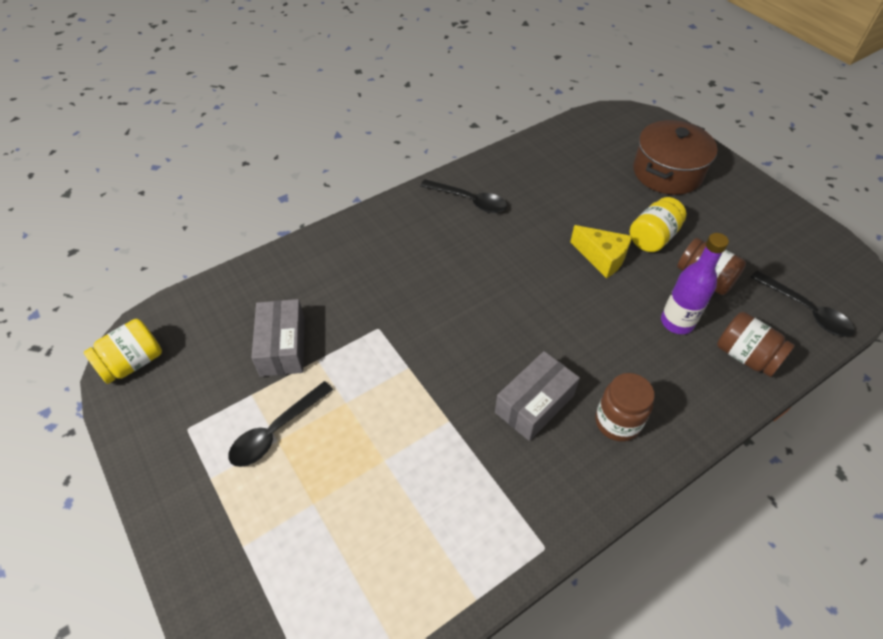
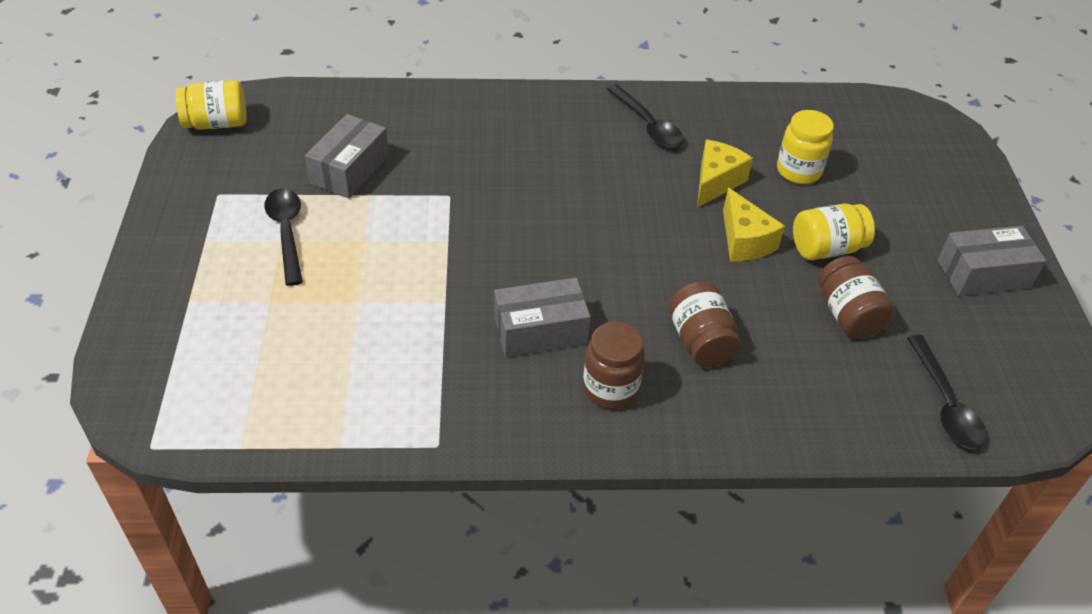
camera: 30 degrees right, 5 degrees down
(276, 431) = (286, 232): black spoon -> black spoon turned 90 degrees clockwise
(548, 223) = (716, 182): none -> yellow cheese
(590, 189) = (798, 171): none -> yellow jar
(667, 172) = (915, 194): brown pot -> none
(677, 322) = (770, 338): purple bottle -> none
(745, 356) = (819, 407): brown jar -> brown jar (700, 341)
(748, 209) = (983, 274): none -> grey box

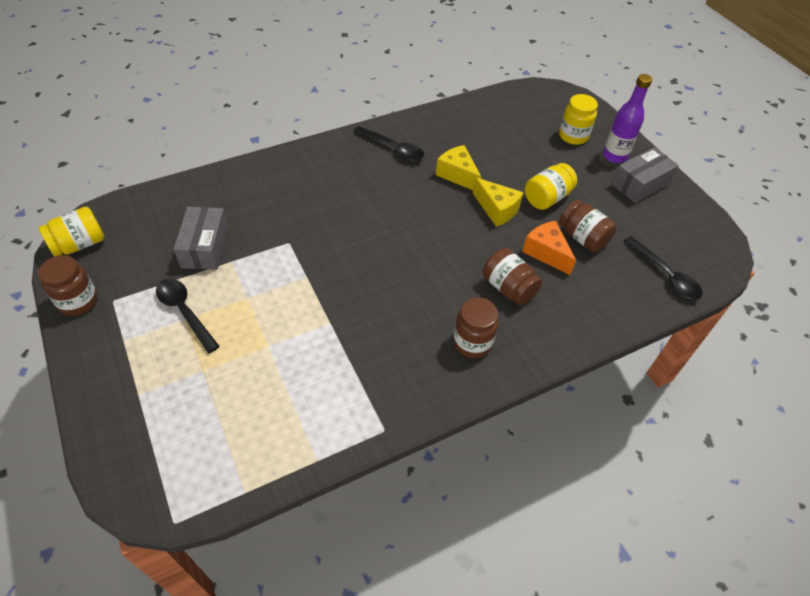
camera: 25 degrees left, 5 degrees up
(182, 183) = (78, 301): none -> brown jar
(540, 331) = (405, 319): grey box -> none
(716, 182) = (457, 175): yellow cheese -> yellow cheese turned 45 degrees counterclockwise
(781, 316) = (546, 253): none -> orange cheese
(798, 171) = (502, 151): yellow jar -> yellow jar (573, 136)
(967, 225) = (615, 156): none -> purple bottle

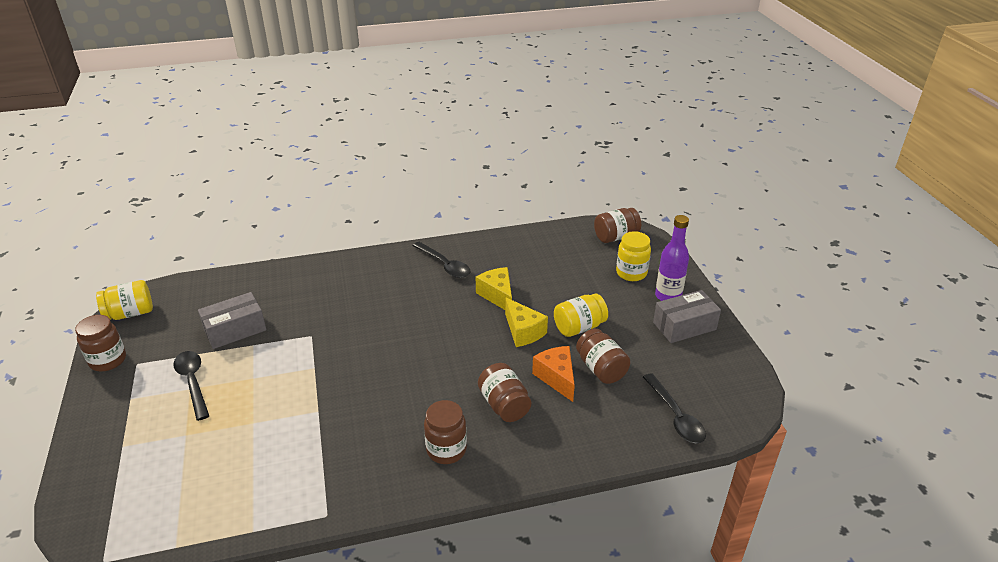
camera: 15 degrees right, 15 degrees down
(205, 247) = (235, 330): grey box -> grey box turned 45 degrees clockwise
(545, 100) = (615, 237): none -> brown jar

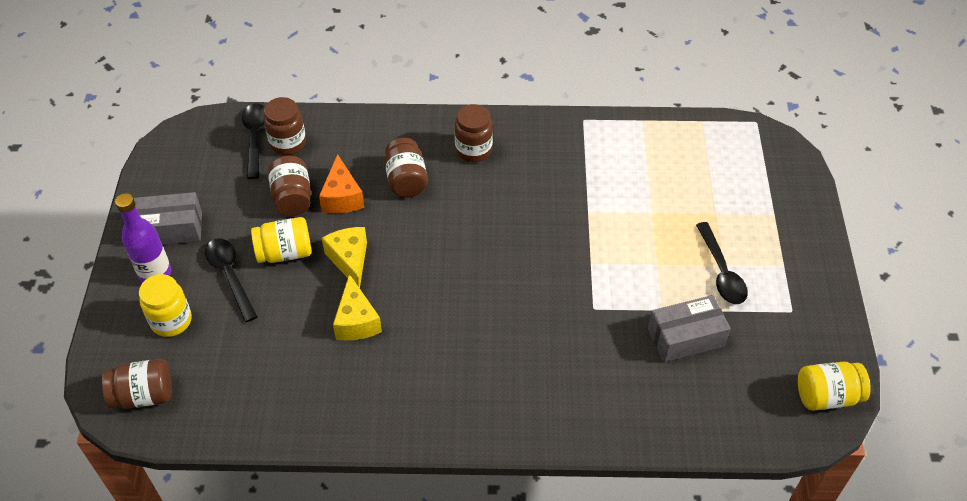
camera: 165 degrees left, 15 degrees up
(108, 360) = (827, 323): brown jar -> brown jar (288, 143)
(445, 265) = (405, 393): black spoon -> black spoon (230, 276)

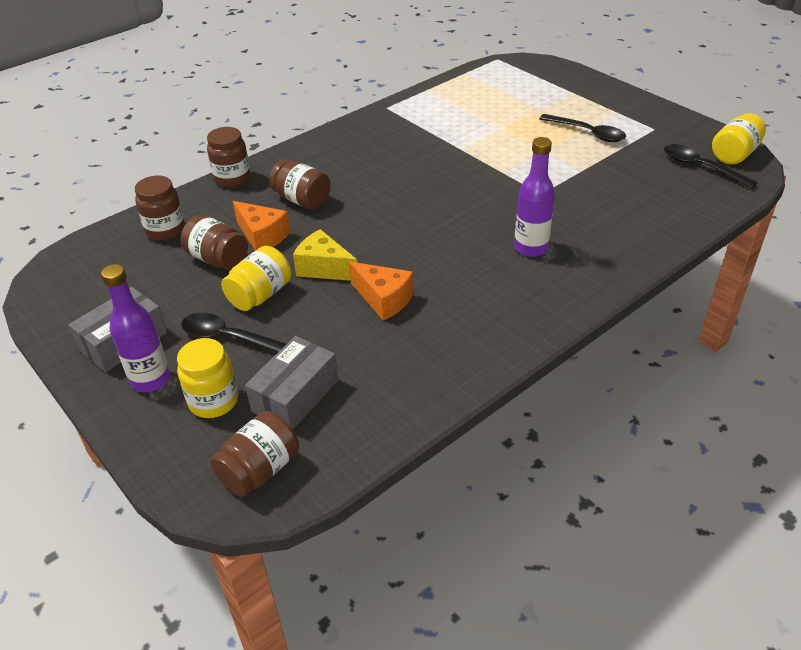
camera: 40 degrees left, 10 degrees down
(255, 138) = (128, 242): black spoon -> black spoon (700, 167)
(356, 321) = (384, 299): yellow cheese -> orange cheese
(473, 150) = (331, 159): brown jar -> brown jar (232, 178)
(515, 357) = (531, 248): none -> purple bottle
(685, 337) = (618, 174): grey box -> grey box (295, 396)

